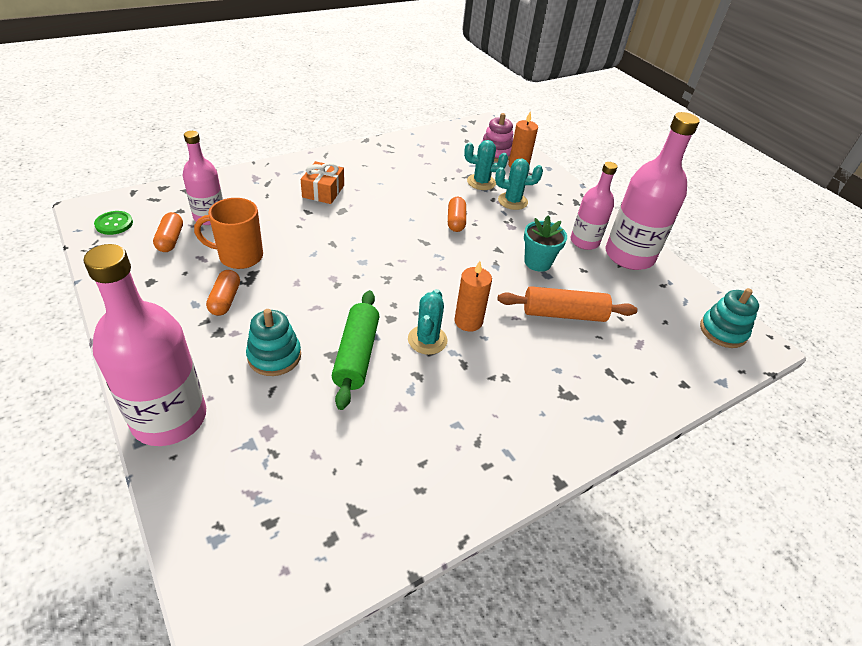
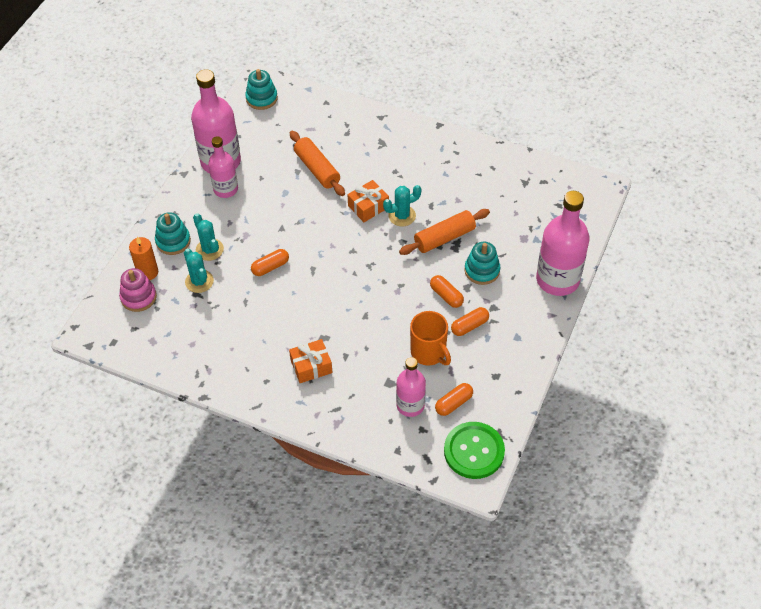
camera: 120 degrees left, 10 degrees up
(114, 224) = (474, 451): green button -> green button, size x1.94
(281, 307) = (446, 296): none -> orange capsule
(356, 355) = (444, 238): green rolling pin -> orange rolling pin
(468, 321) = (368, 207): orange candle -> orange gift
(537, 262) = (276, 202): turquoise flower pot -> none
(542, 189) = (173, 241): none -> turquoise stacking toy

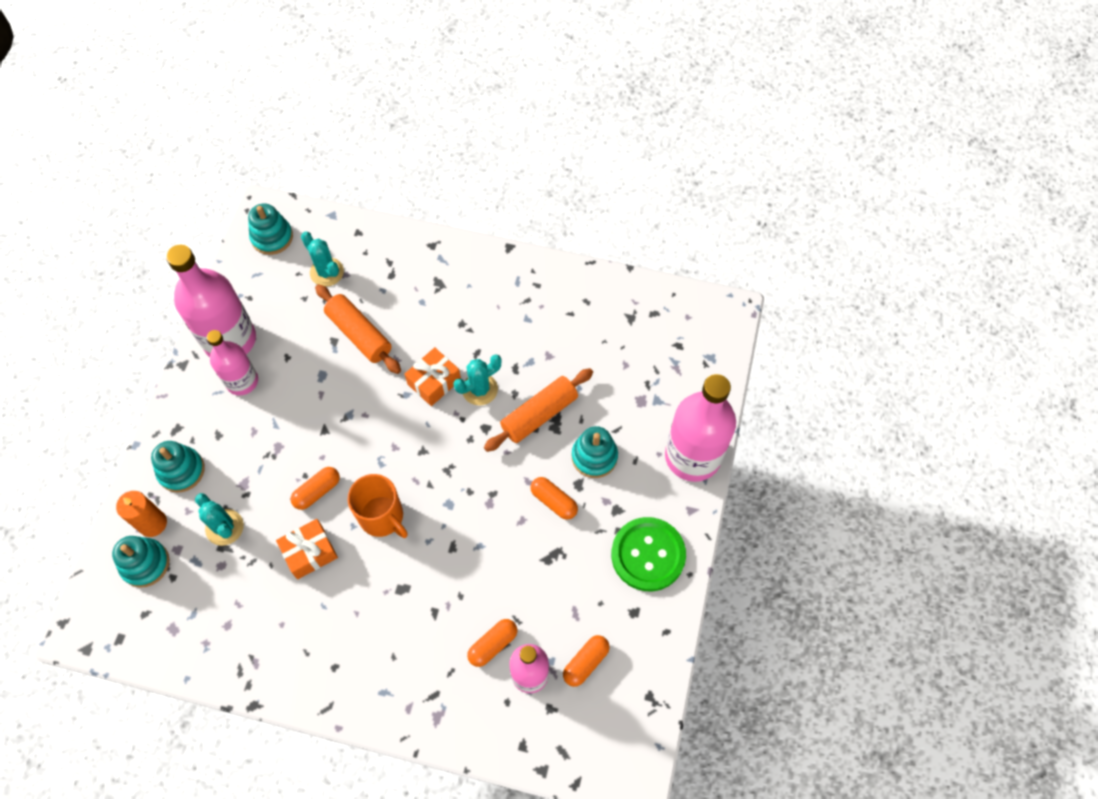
camera: 10 degrees left, 10 degrees up
(138, 297) = (145, 564): pink stacking toy -> turquoise stacking toy
(209, 250) = (232, 476): turquoise cactus -> turquoise cactus (327, 272)
(311, 366) = (391, 635): orange gift -> orange gift (310, 552)
(429, 352) = (543, 590): orange mug -> orange mug (382, 517)
(469, 326) = (590, 542): orange capsule -> orange capsule (493, 645)
(474, 451) = (622, 731): green button -> green button (648, 555)

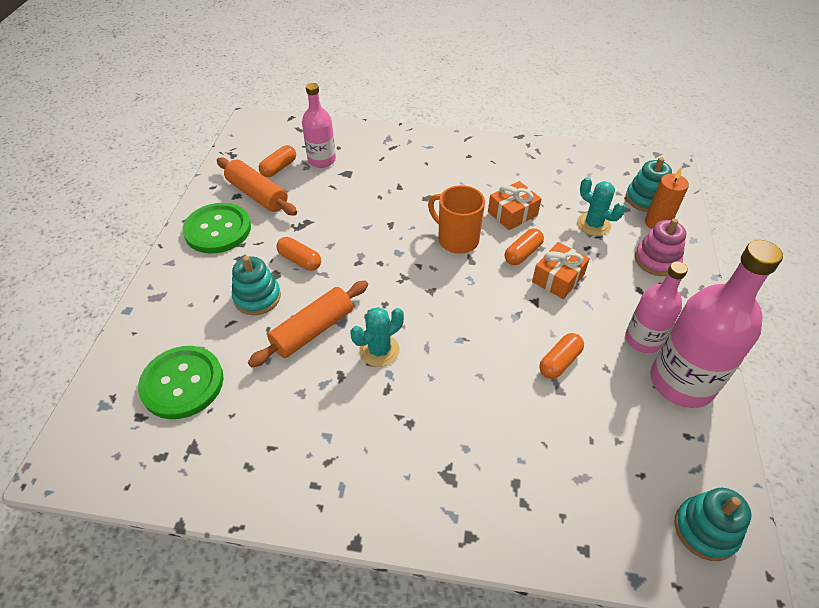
camera: 175 degrees right, 15 degrees down
(181, 471) = (657, 260): turquoise stacking toy -> pink stacking toy
(327, 272) = (604, 480): turquoise cactus -> none
(359, 334) = (532, 400): orange rolling pin -> orange rolling pin (257, 195)
(434, 382) = (431, 354): orange gift -> orange gift (558, 278)
(493, 645) = (351, 172): orange capsule -> orange capsule (559, 362)
(649, 371) = (182, 383): none -> green button
(692, 456) = (156, 304): pink bottle -> none

